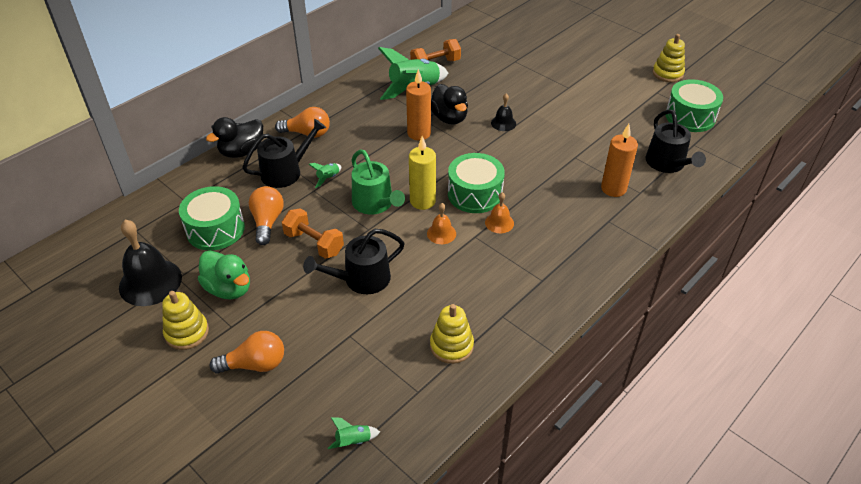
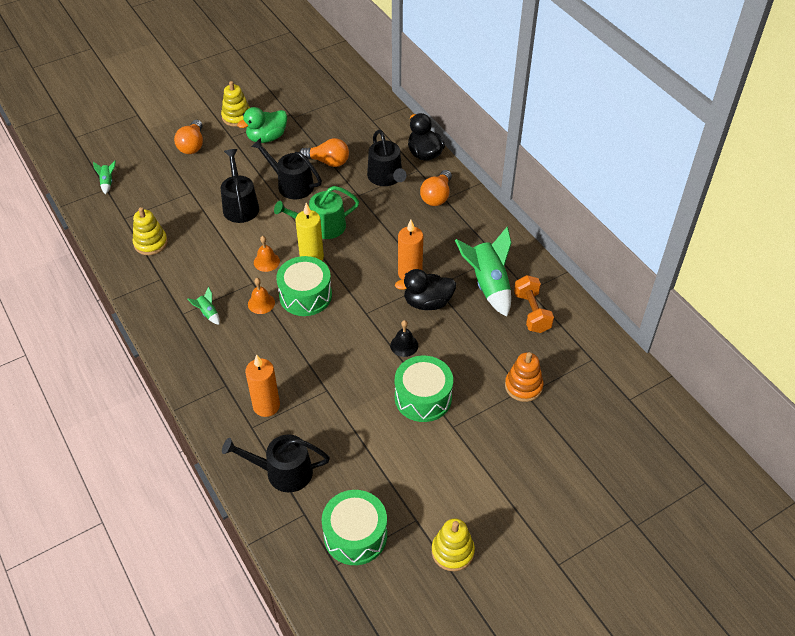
camera: 105 degrees right, 5 degrees up
(150, 282) = (292, 102): black bell -> none
(215, 229) = (332, 134): green drum -> green drum (423, 397)
(314, 243) = (291, 185): orange dumbbell -> black watering can
(328, 178) = (367, 202): green rocket -> green rocket (208, 313)
(511, 61) = (523, 386): none -> orange stacking toy

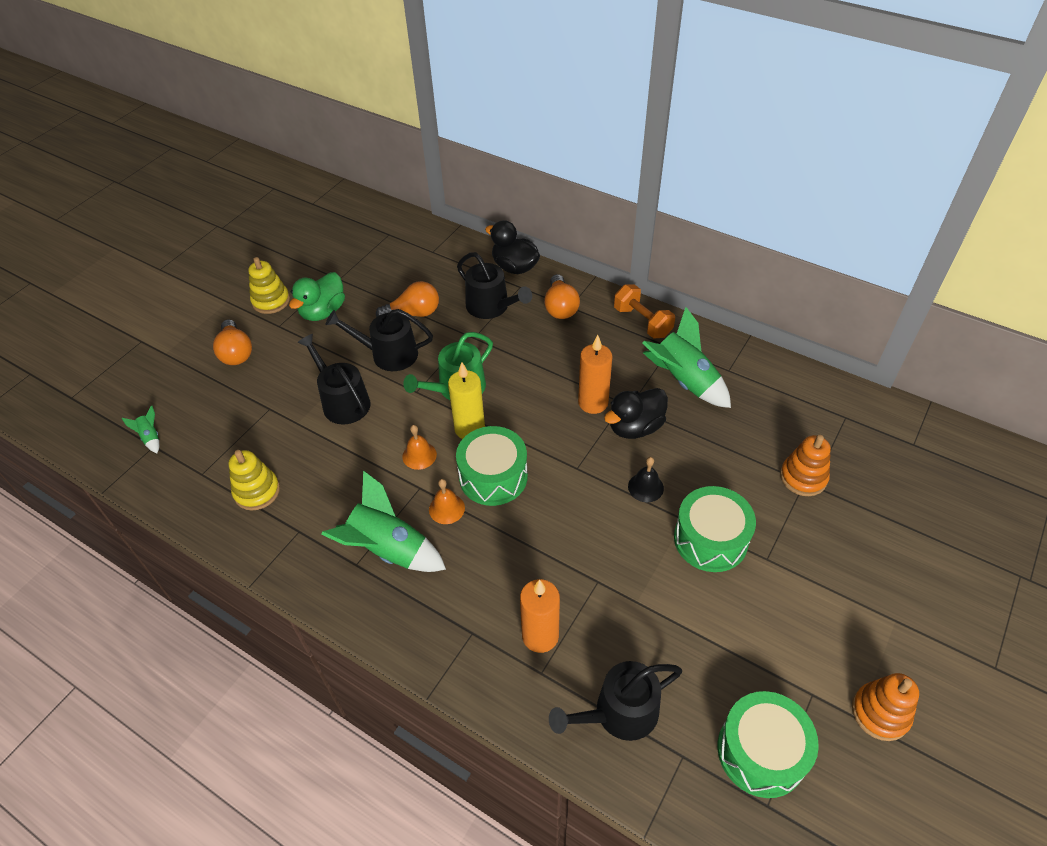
camera: 25 degrees left, 0 degrees up
(208, 313) = (388, 549): green rocket -> green rocket, size x2.30
(452, 551) = (880, 713): yellow stacking toy -> orange stacking toy
(531, 312) = (749, 392): orange dumbbell -> orange dumbbell (642, 322)

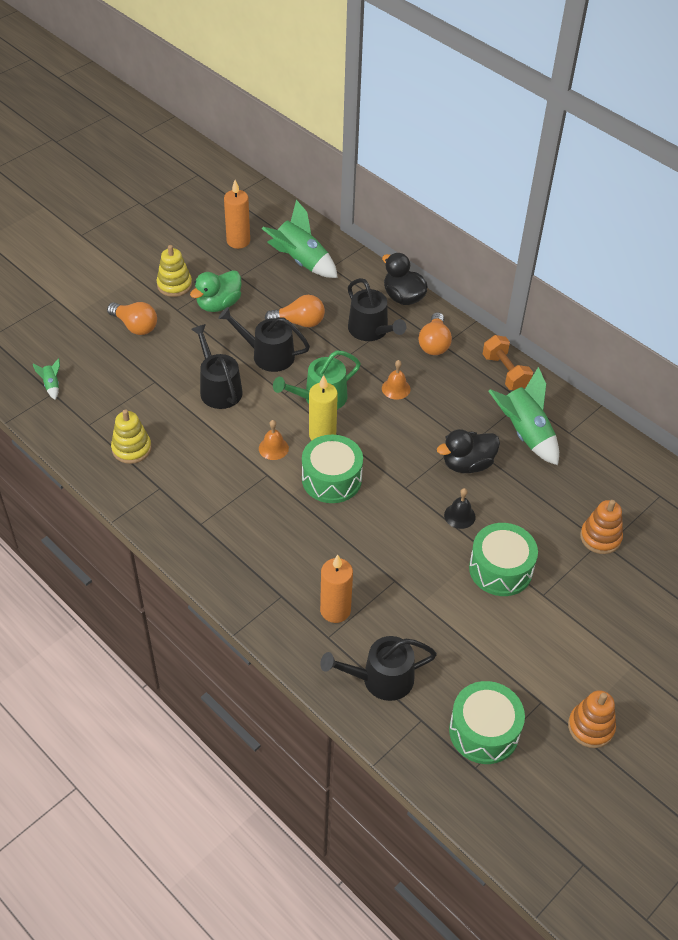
camera: 10 degrees right, 0 degrees up
(236, 352) = (135, 326): orange light bulb -> orange light bulb turned 45 degrees counterclockwise
(388, 549) = (229, 518): green rocket -> green rocket (301, 261)
(446, 508) = (285, 496): orange bell -> orange bell (396, 388)
(593, 403) = (437, 435): orange candle -> orange candle (238, 241)

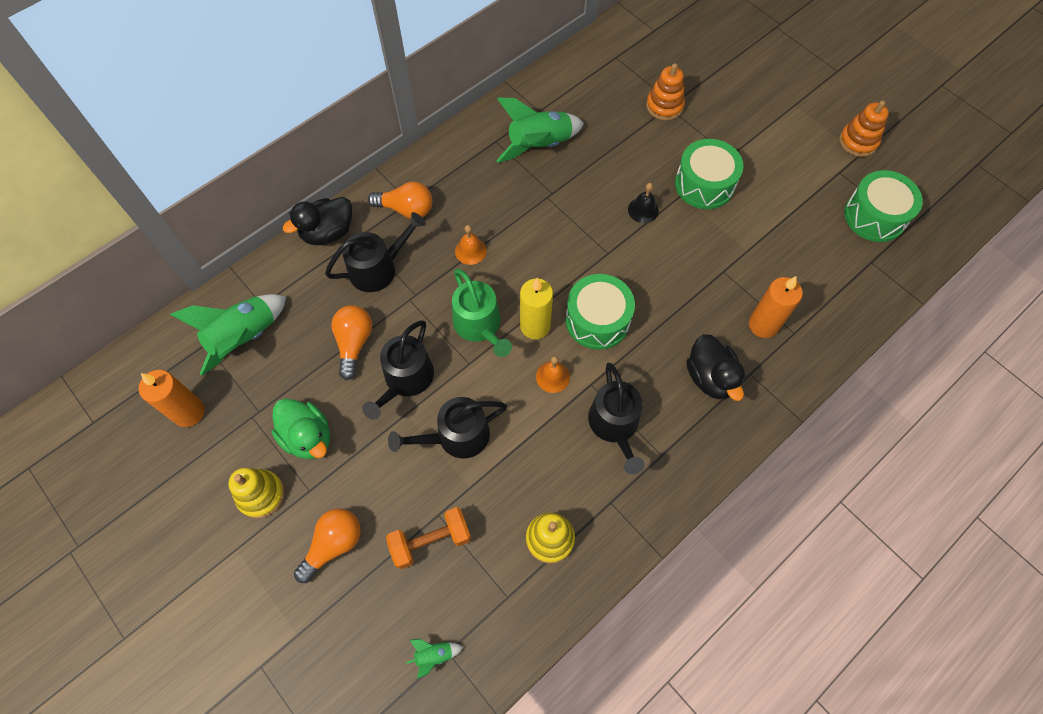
camera: 85 degrees left, 15 degrees up
(381, 679) = (834, 290): black watering can -> black watering can (615, 425)
(467, 464) = (578, 197): black duck -> black duck (710, 377)
(505, 373) = (455, 151): orange dumbbell -> orange dumbbell (431, 541)

